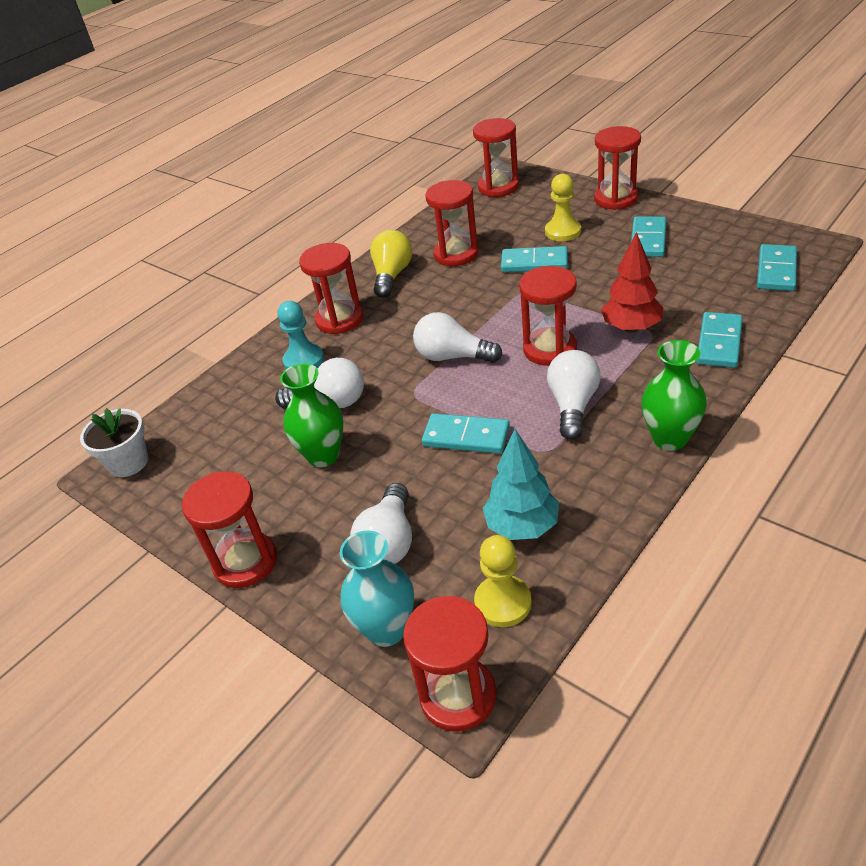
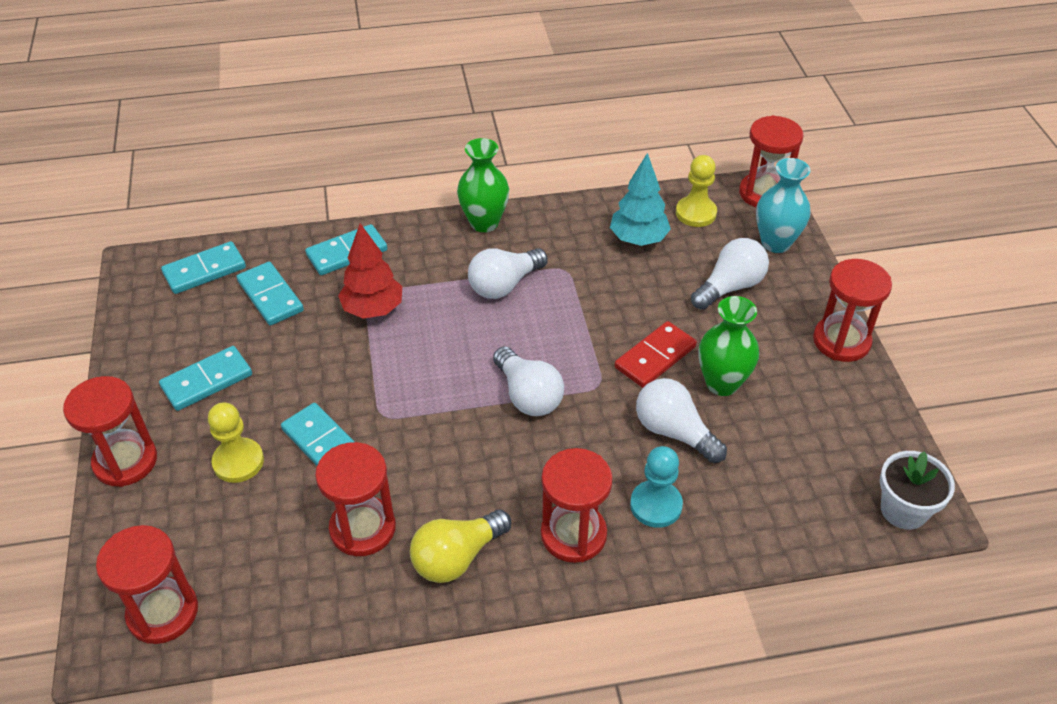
camera: 145 degrees left, 5 degrees up
(393, 438) = (655, 357): none -> red domino
(466, 437) = (602, 318): turquoise domino -> turquoise domino (270, 296)
(549, 349) = (452, 340): red hourglass -> none

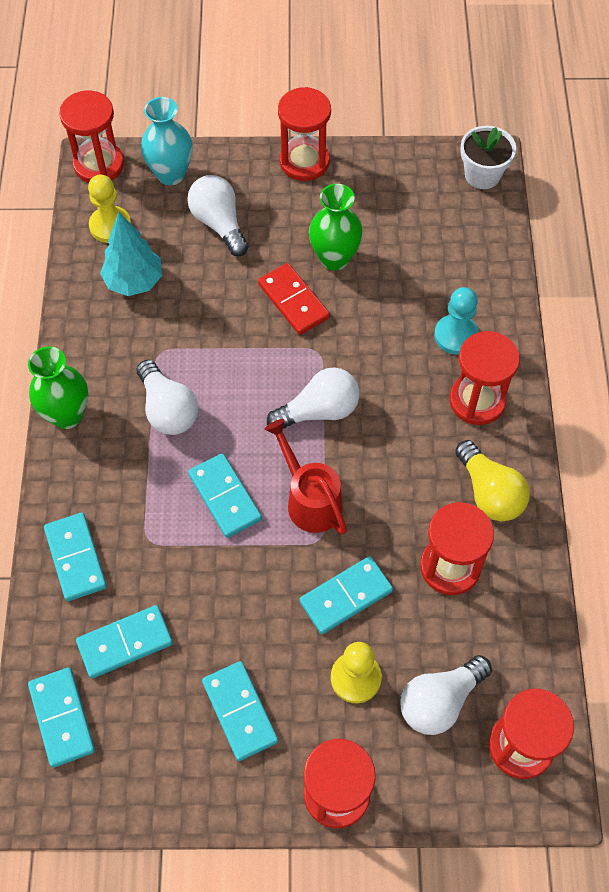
camera: 80 degrees left, 15 degrees up
(373, 309) = (172, 537): red tree -> none
(419, 338) = (224, 497): none -> turquoise domino
(425, 401) = (309, 499): none -> red watering can
(674, 432) = (381, 306): white light bulb -> white light bulb (439, 701)

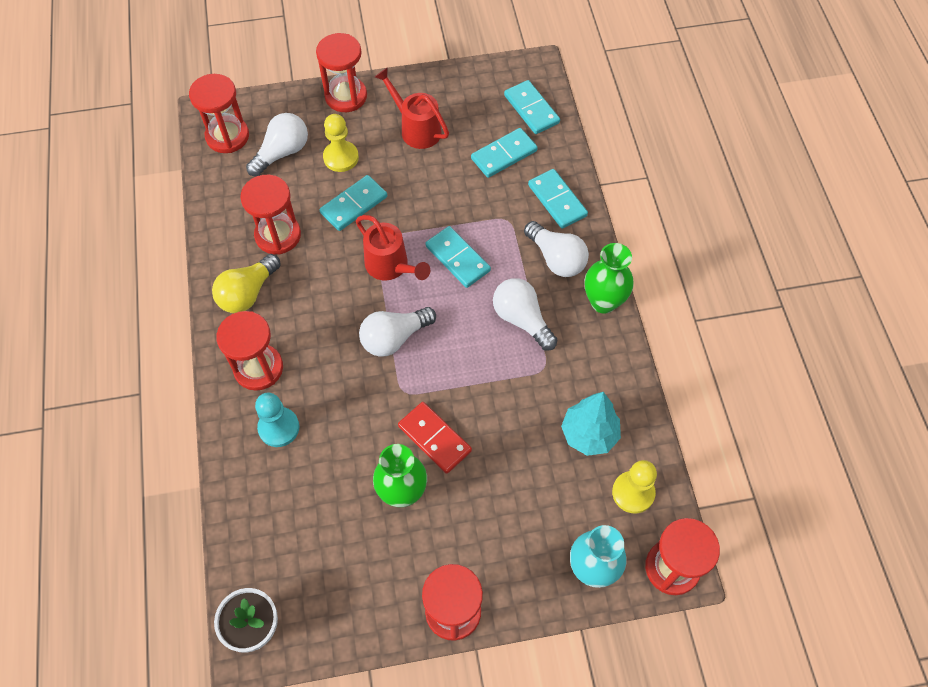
camera: 170 degrees right, 0 degrees up
(219, 223) = (525, 514): white light bulb -> white light bulb (556, 258)
(239, 711) = (416, 128): turquoise domino -> red watering can
(489, 492) = (248, 293): yellow light bulb -> yellow light bulb turned 105 degrees counterclockwise

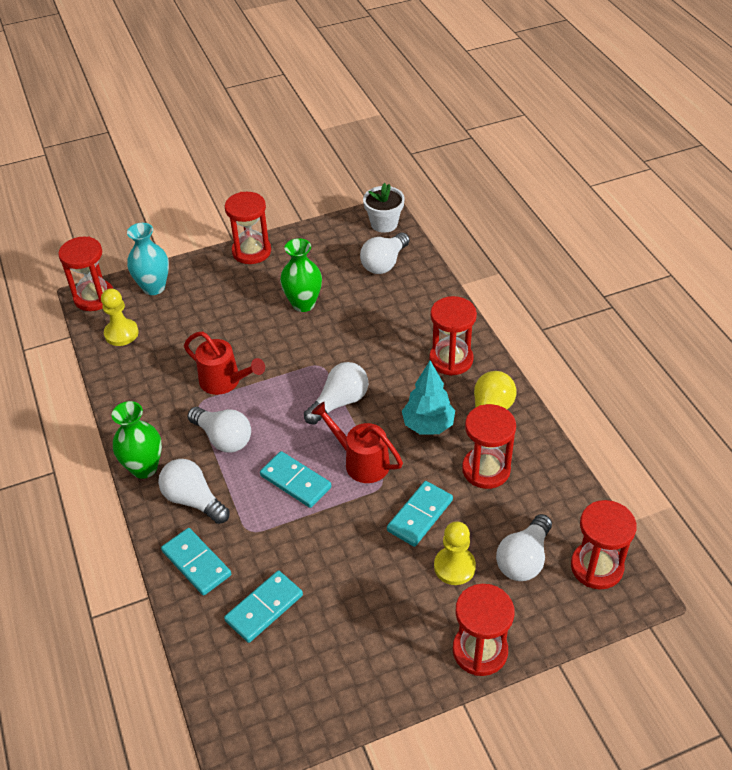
camera: 170 degrees right, 15 degrees down
(279, 428) = (415, 324): turquoise pawn -> none
(281, 543) = (384, 263): none -> white light bulb
(416, 128) = (378, 622): red watering can -> red watering can (225, 382)
(434, 438) = (286, 339): red domino -> none
(531, 109) = (237, 680): turquoise domino -> none
(589, 434) = (157, 363): turquoise tree -> turquoise tree (428, 425)

